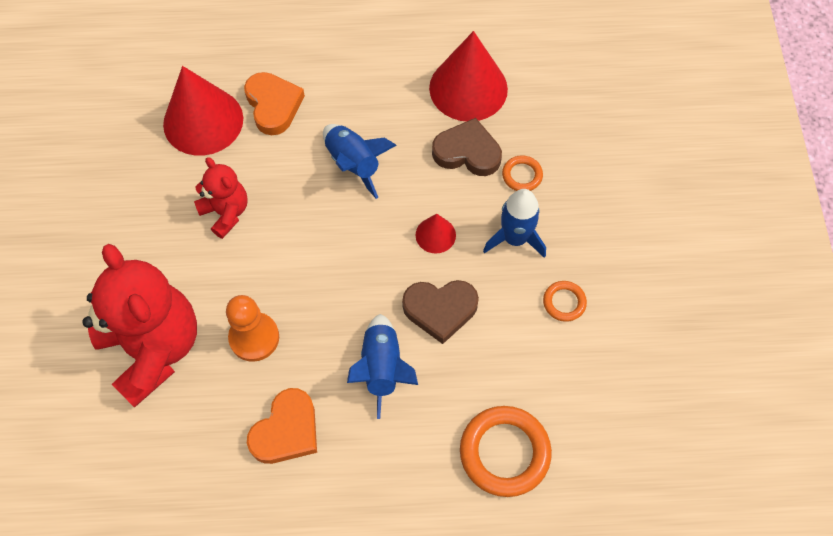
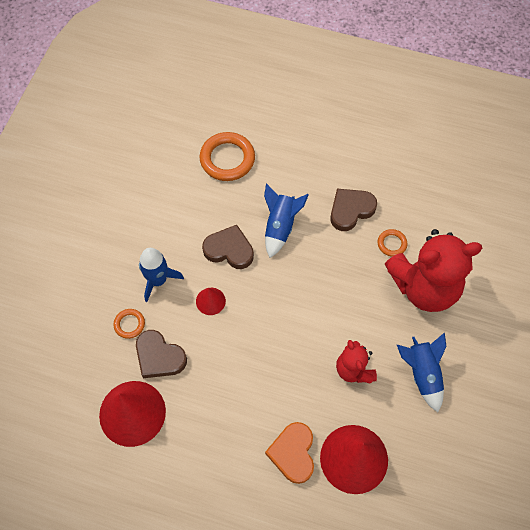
camera: 160 degrees left, 0 degrees up
(154, 348) = (424, 287): red teddy bear -> red teddy bear turned 90 degrees counterclockwise
(254, 337) = (356, 272): orange pawn -> none
(286, 430) = (350, 210): orange heart -> brown heart
(353, 164) = (247, 377): blue rocket -> blue rocket (422, 374)
(564, 302) = (148, 228): orange ring -> orange ring (392, 244)

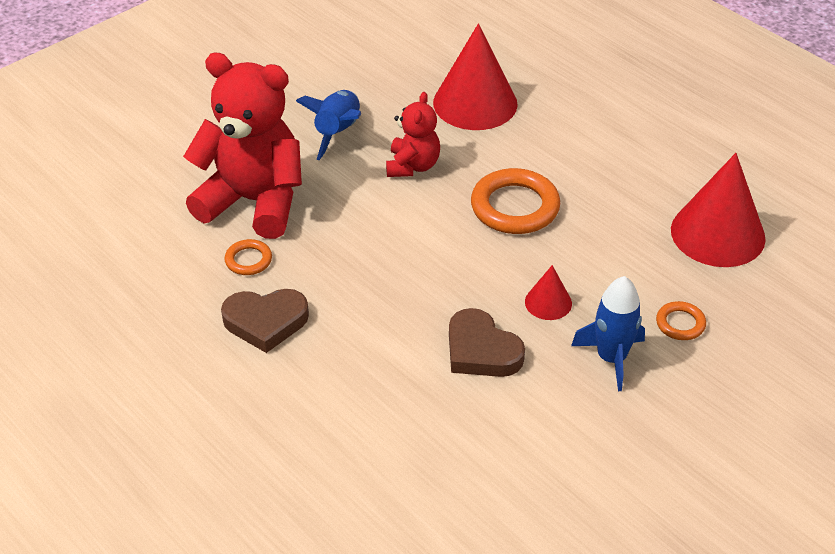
camera: 150 degrees left, 20 degrees down
(159, 357) = (654, 273): brown heart -> none
(227, 159) = (395, 481): orange ring -> orange ring (515, 207)
(280, 227) = (384, 346): blue rocket -> none
(293, 453) = (540, 131): orange heart -> none

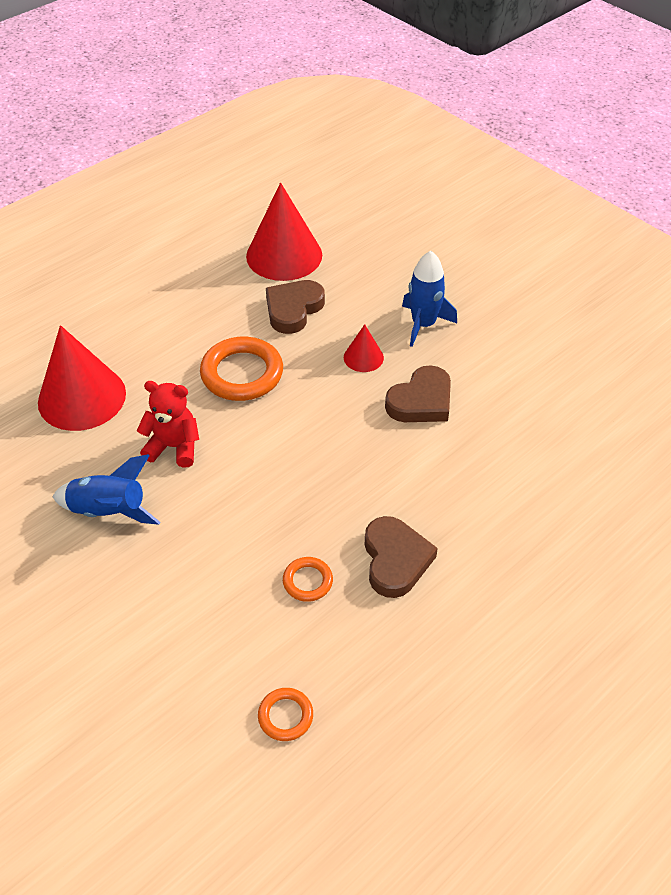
camera: 90 degrees left, 5 degrees up
(253, 201) = (215, 583): red teddy bear -> none
(622, 243) = (293, 309): none -> brown heart
(680, 324) = (384, 284): orange ring -> orange ring (285, 716)

